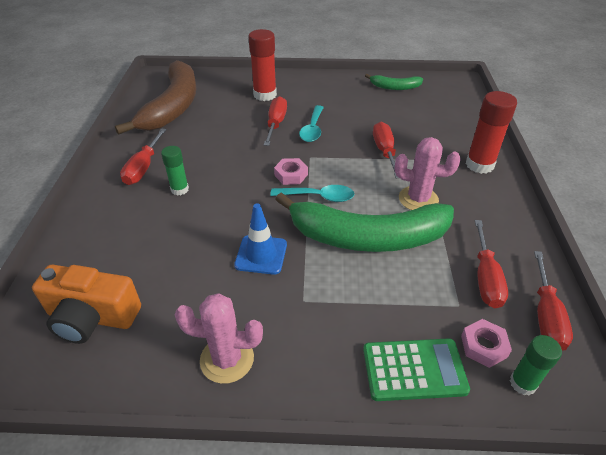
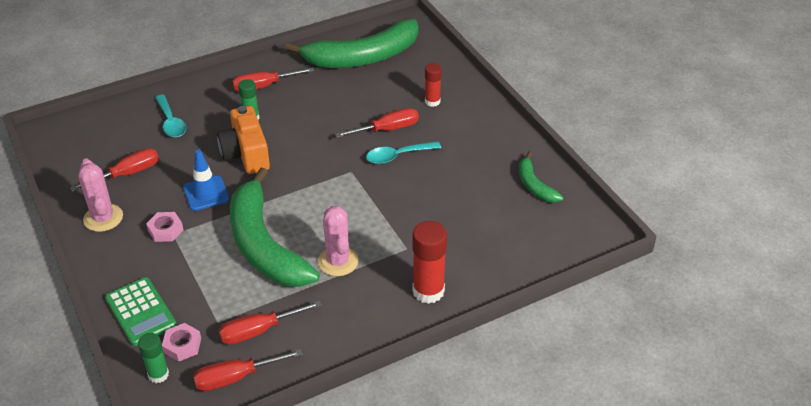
camera: 60 degrees right, 0 degrees up
(92, 317) = (104, 143): orange camera -> orange camera (246, 154)
(173, 106) = (362, 57): brown banana -> green banana
(265, 95) = (432, 101): red glue stick -> red glue stick, size x0.60
(291, 175) = (315, 170): pink nut -> pink nut (165, 230)
(318, 197) = (296, 198): turquoise spoon -> turquoise spoon (171, 122)
(384, 151) = (398, 217): red screwdriver -> red screwdriver (127, 174)

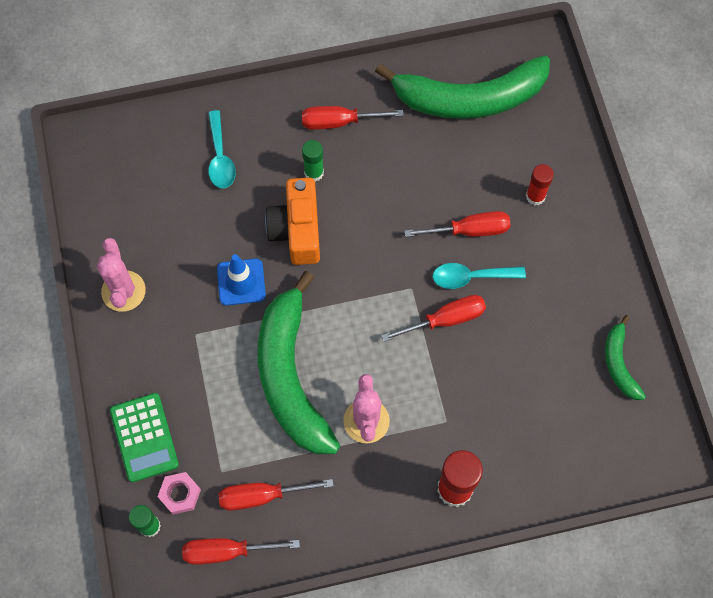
camera: 15 degrees right, 25 degrees up
(127, 174) = (159, 230): red screwdriver -> red screwdriver (445, 320)
(165, 230) = (188, 326): pink nut -> none

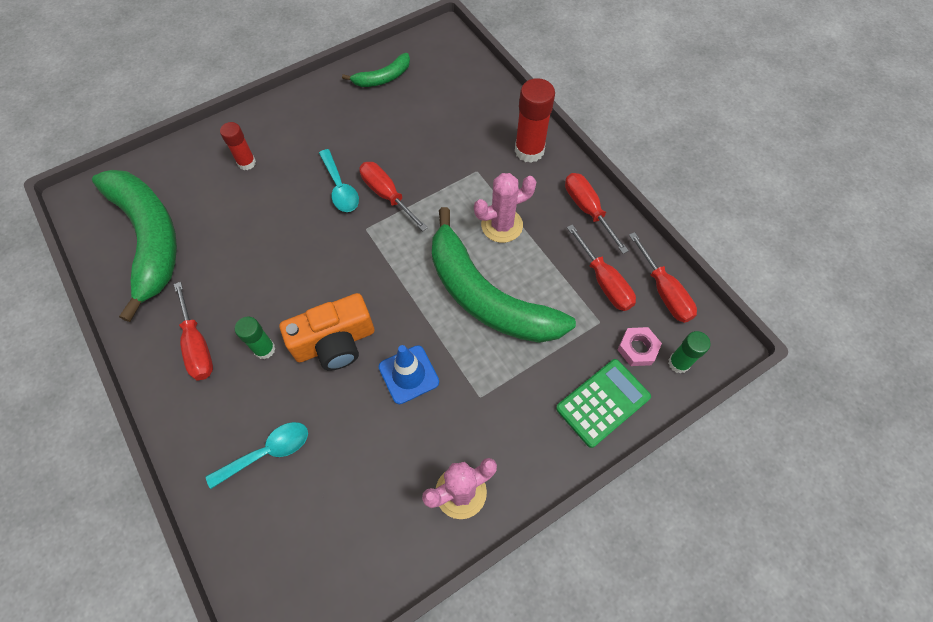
camera: 110 degrees left, 5 degrees down
(291, 376) = (486, 296): green banana -> green banana turned 75 degrees clockwise
(469, 230) = (294, 201): red screwdriver -> red screwdriver (588, 210)

